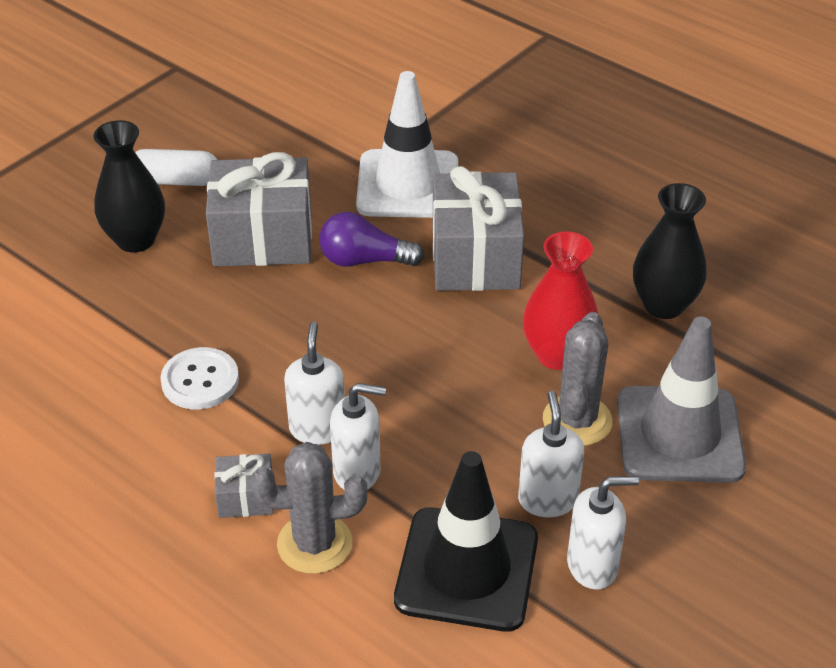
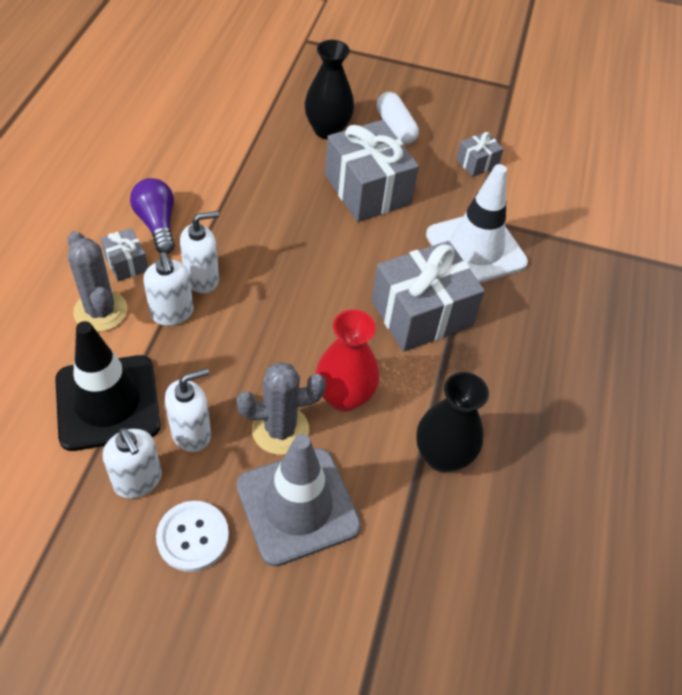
camera: 60 degrees right, 10 degrees up
(200, 380) = (217, 206): white button -> white button (193, 537)
(280, 137) = (477, 163): none -> grey gift
(364, 260) = (378, 250): purple light bulb -> purple light bulb (157, 224)

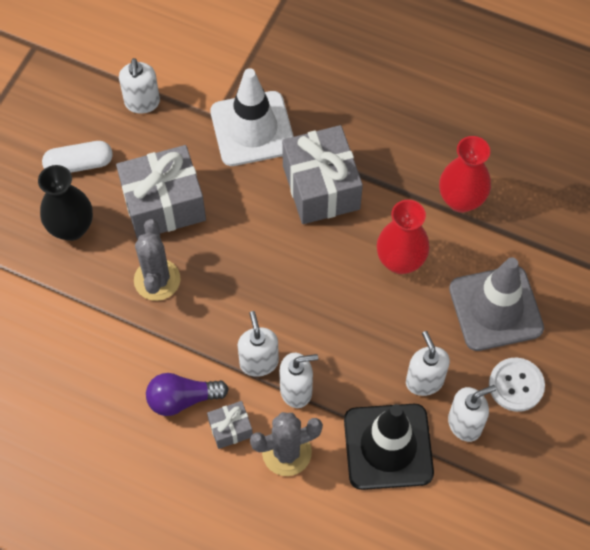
camera: 75 degrees left, 10 degrees up
(280, 430) = (427, 313): grey cactus -> grey cactus (157, 280)
(442, 456) = (461, 200): black vase -> red vase
(477, 163) = (142, 103): grey gift -> white soap dispenser

